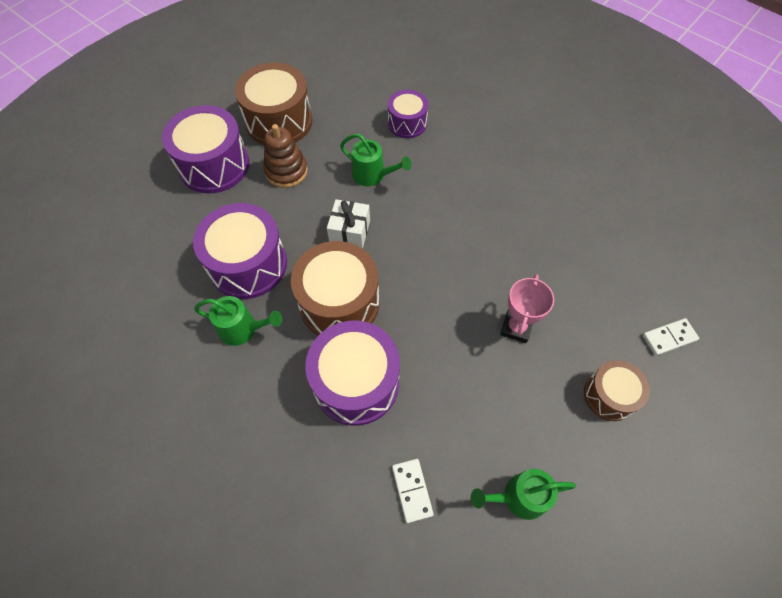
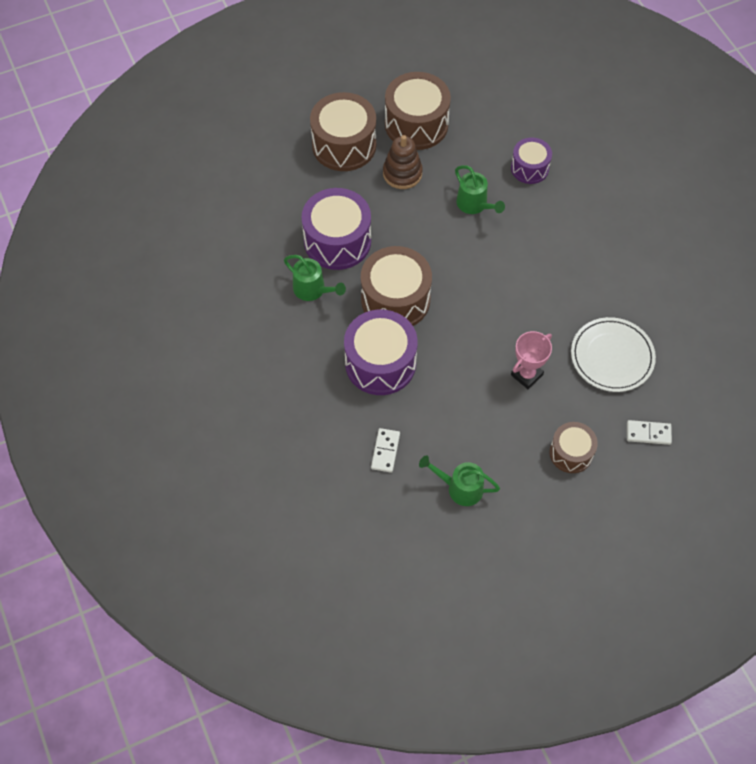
camera: 25 degrees right, 0 degrees up
(214, 165) = (344, 145): purple drum -> brown drum
(350, 232) = (431, 246): white gift -> none
(586, 272) = (612, 356): none -> white plate

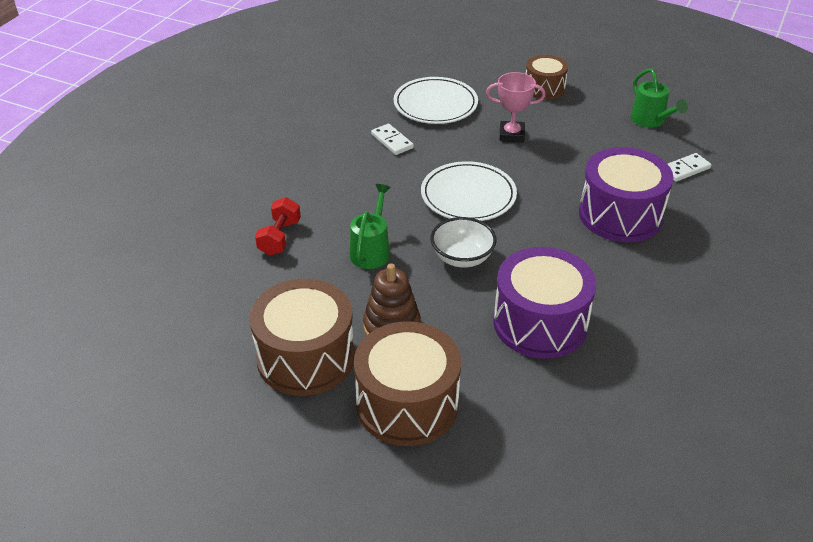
camera: 130 degrees left, 20 degrees down
(313, 290) = (617, 304): green watering can -> none
(395, 299) = (547, 242): brown drum -> none
(425, 245) = (462, 258): none -> white bowl
(481, 293) = (468, 195): none -> white plate
(529, 168) = (279, 237): purple drum -> red dumbbell
(648, 433) = (478, 65): white domino -> white domino (392, 141)

